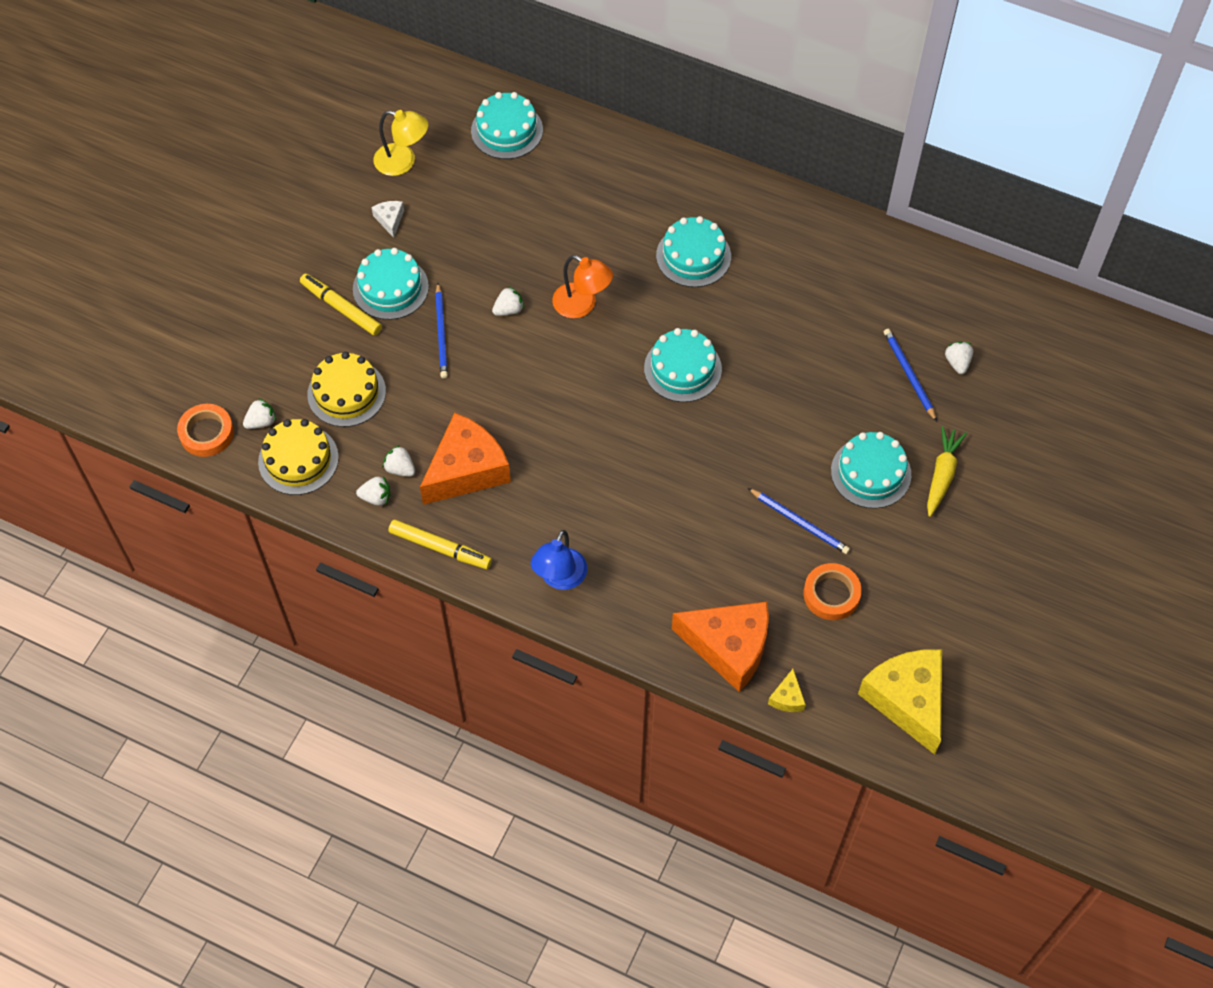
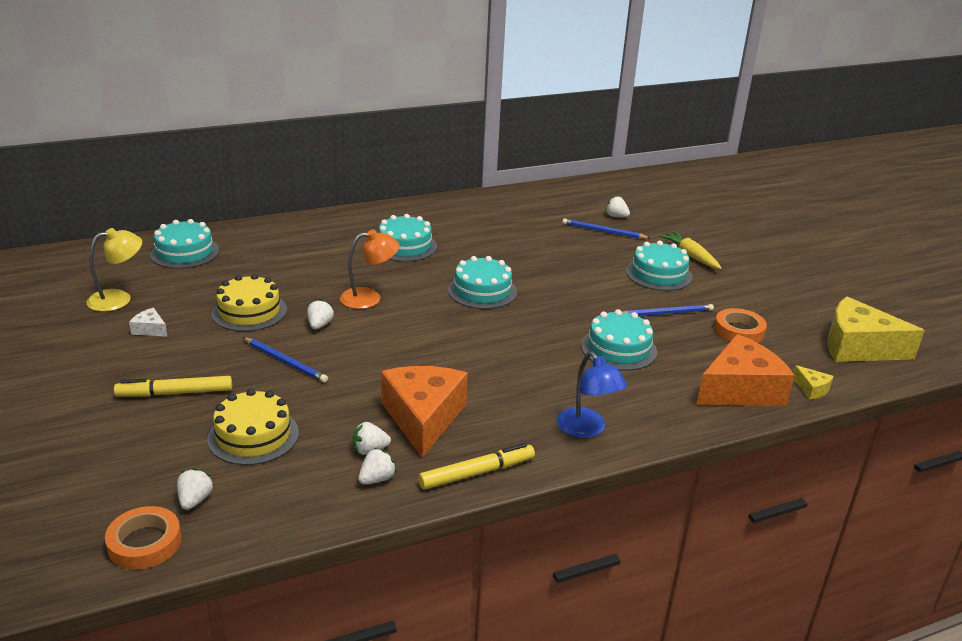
camera: 50 degrees left, 30 degrees down
(298, 459) = (269, 501): yellow cake -> yellow cake (249, 311)
(390, 288) = (204, 361): turquoise cake -> turquoise cake (618, 349)

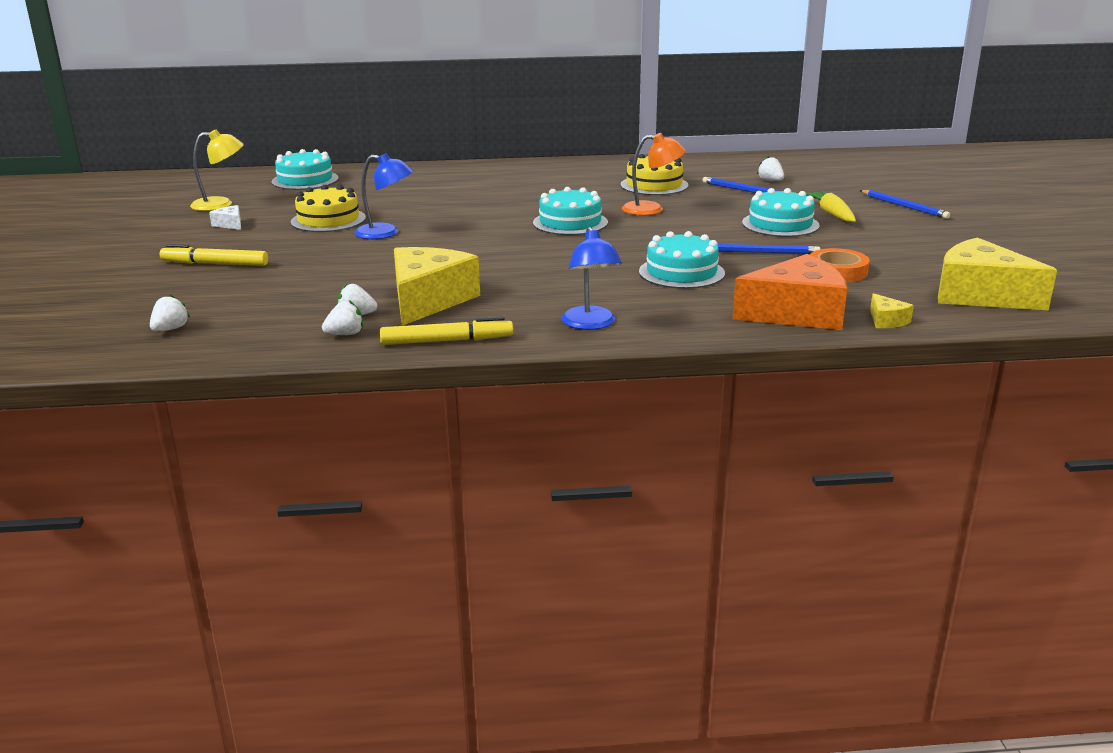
camera: 20 degrees right, 5 degrees down
(144, 543) = (105, 349): orange tape -> none
(253, 436) = (258, 296): yellow cake -> yellow cake (654, 185)
(285, 362) = (331, 253): blue pencil -> blue pencil (904, 206)
(320, 325) = (385, 233): white strawberry -> blue lamp
(369, 298) = (450, 219): orange lamp -> orange lamp (651, 209)
(405, 246) = (518, 188): turquoise cake -> none
(423, 418) = (428, 300): orange cheese -> yellow cheese

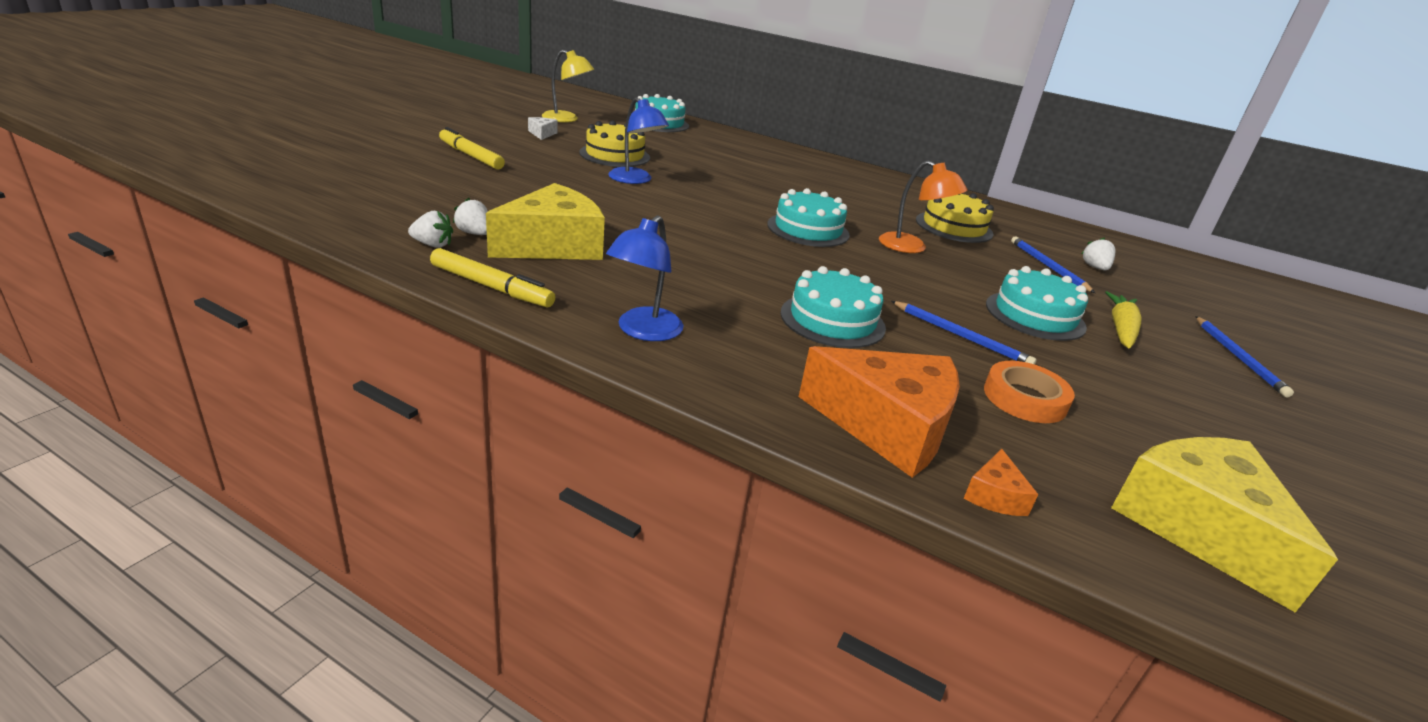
camera: 30 degrees right, 5 degrees up
(170, 329) = (337, 188): white strawberry -> none
(886, 320) = (994, 496): yellow cheese -> orange cheese

